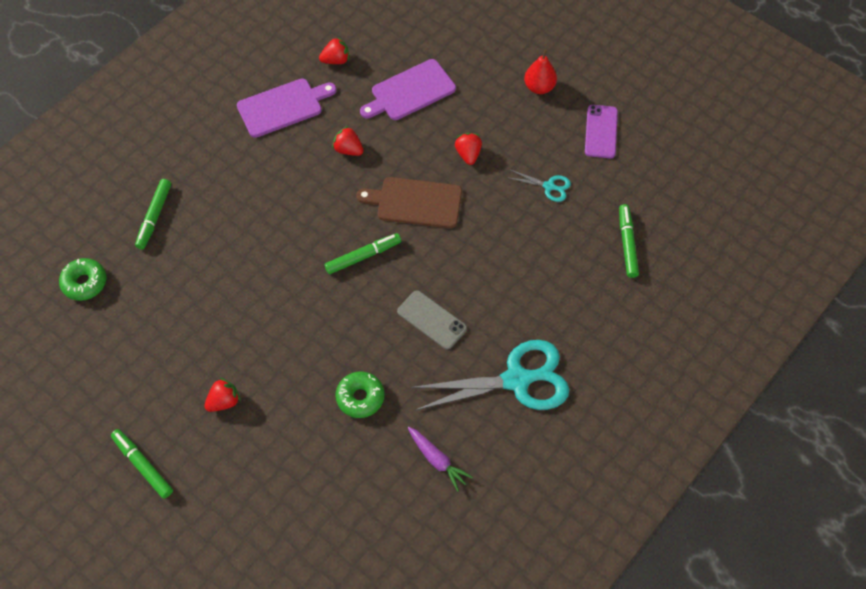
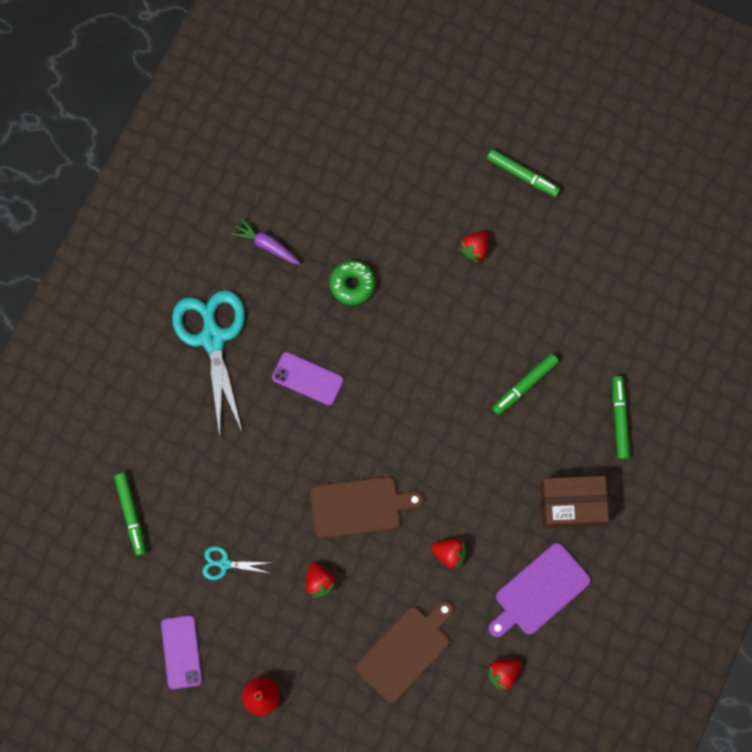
camera: 165 degrees right, 15 degrees up
(84, 283) = (654, 330): green donut -> none
(228, 161) = (571, 505): none -> brown box
(363, 256) = (394, 429): green marker -> green marker (524, 385)
(410, 91) = (405, 651): purple cutting board -> brown cutting board
(431, 320) = (307, 379): grey phone -> purple phone
(516, 380) = (213, 338): turquoise scissors -> turquoise scissors turned 105 degrees clockwise

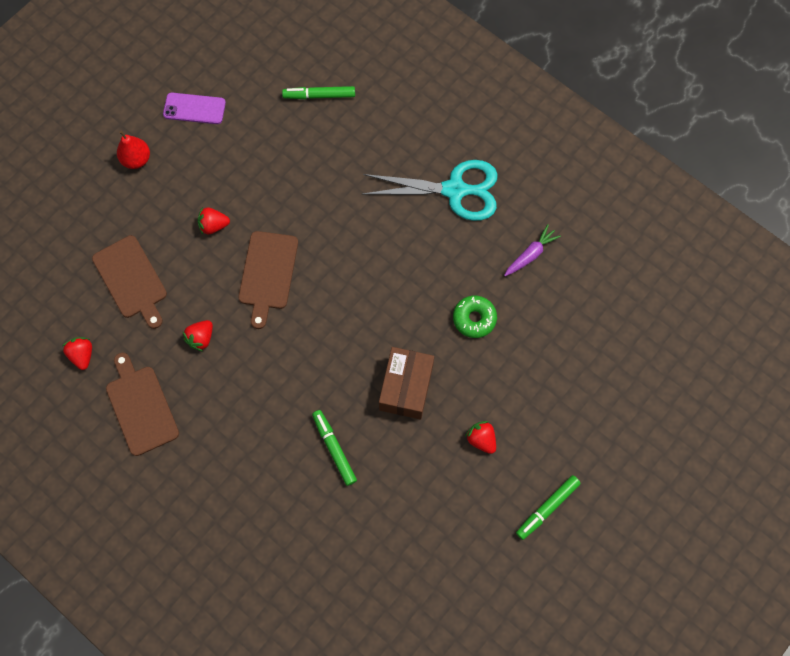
camera: 105 degrees right, 5 degrees down
(225, 563) = (255, 156): turquoise scissors -> none
(307, 379) = (396, 259): purple phone -> none
(539, 591) = (141, 407): purple cutting board -> brown cutting board
(571, 505) = (208, 459): brown box -> brown box (406, 387)
(619, 419) = (275, 530): green marker -> none

